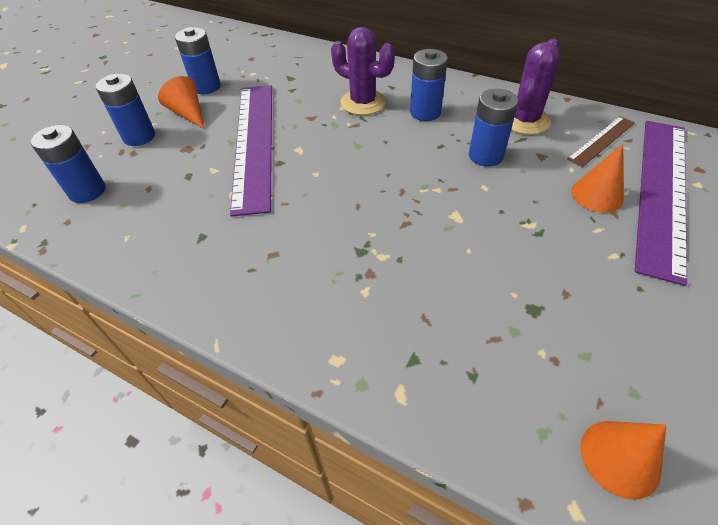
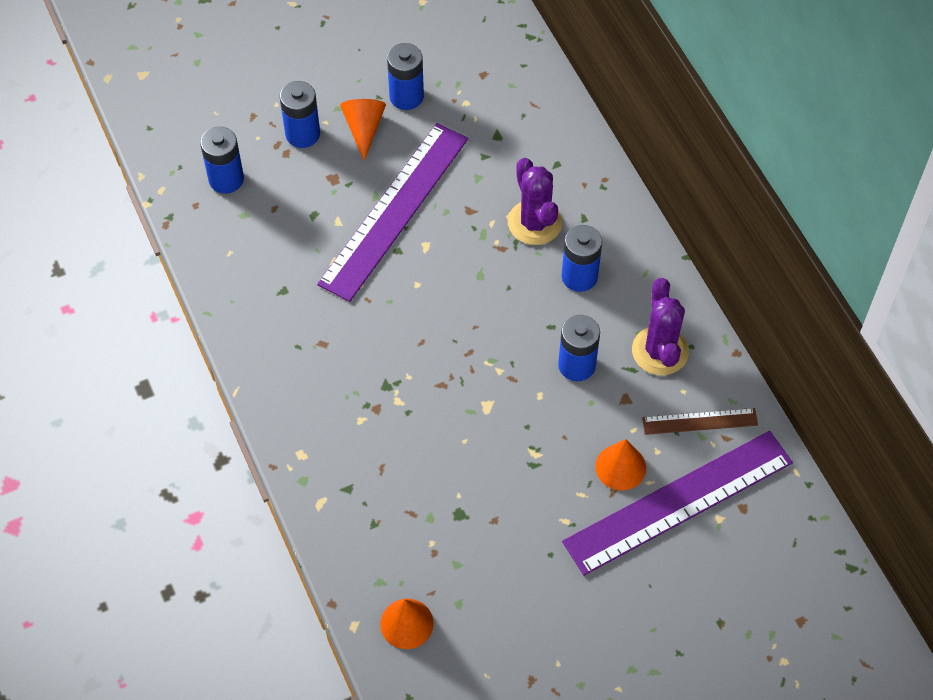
camera: 35 degrees right, 10 degrees up
(525, 120) = (660, 351): purple cactus -> purple cactus turned 75 degrees counterclockwise

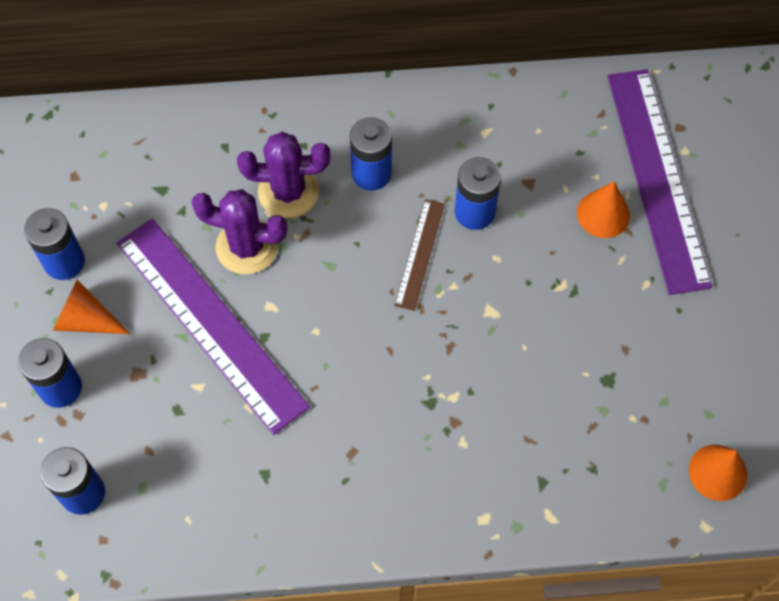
camera: 70 degrees left, 5 degrees up
(660, 351) = (486, 134): purple cactus -> purple cactus (247, 247)
(699, 421) = (576, 128): brown ruler -> brown ruler (420, 254)

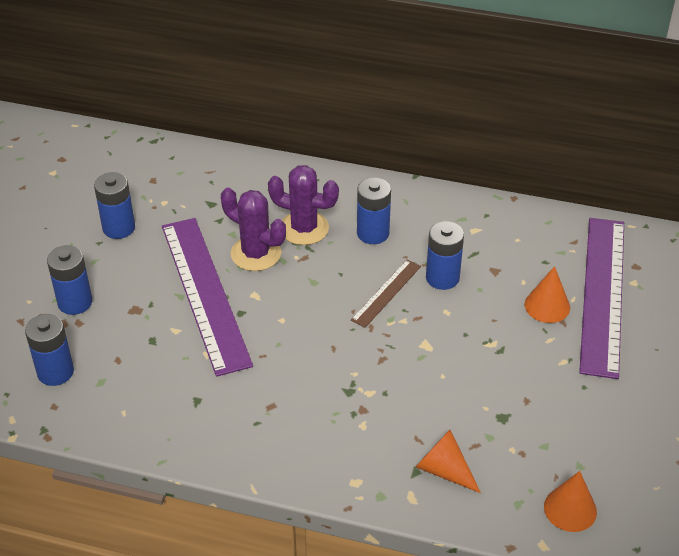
camera: 20 degrees right, 20 degrees down
(86, 320) = (115, 266): orange cone -> orange cone (444, 470)

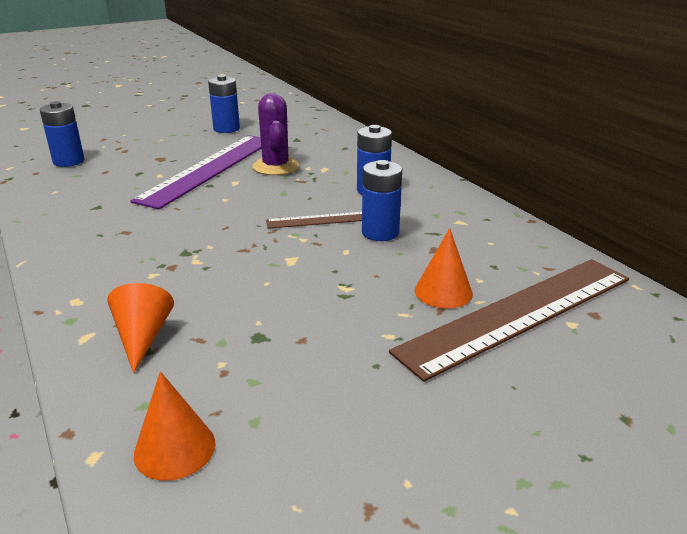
camera: 45 degrees right, 15 degrees down
(75, 302) = (141, 143): blue battery -> none
(304, 228) = (330, 169): purple cactus -> none
(602, 294) = (518, 313): purple ruler -> brown ruler

